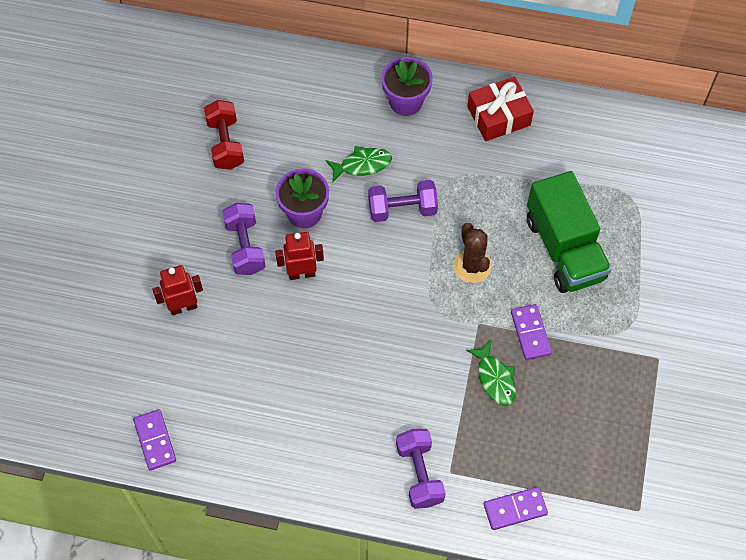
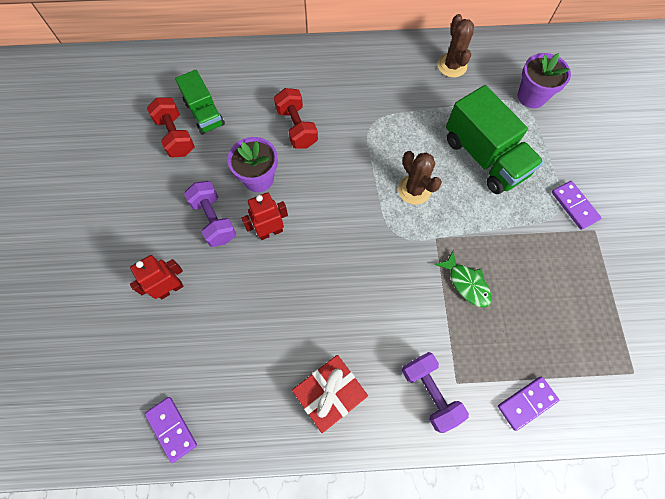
camera: 15 degrees left, 5 degrees up
(263, 125) = (204, 113): none -> green truck
(362, 165) = (297, 127): green fish -> red dumbbell
(402, 209) = (341, 156): purple dumbbell -> none
(406, 102) = (317, 70): purple flower pot -> purple flower pot (531, 96)
(498, 116) = (395, 65): red gift -> red gift (330, 394)
(530, 333) = (482, 235): purple domino -> purple domino (574, 206)
(565, 132) = (452, 66): none -> brown cactus

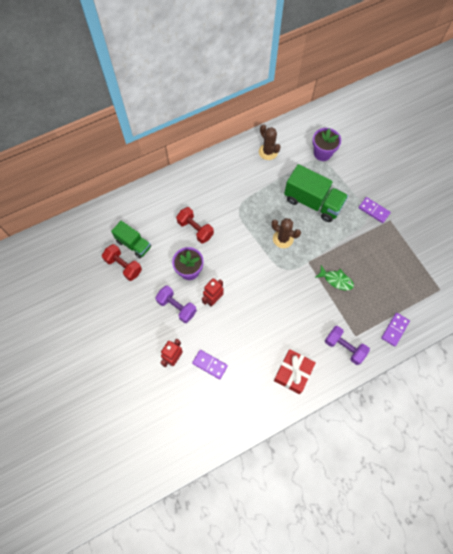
camera: 25 degrees left, 0 degrees up
(172, 429) = (218, 431): purple domino -> purple domino (210, 364)

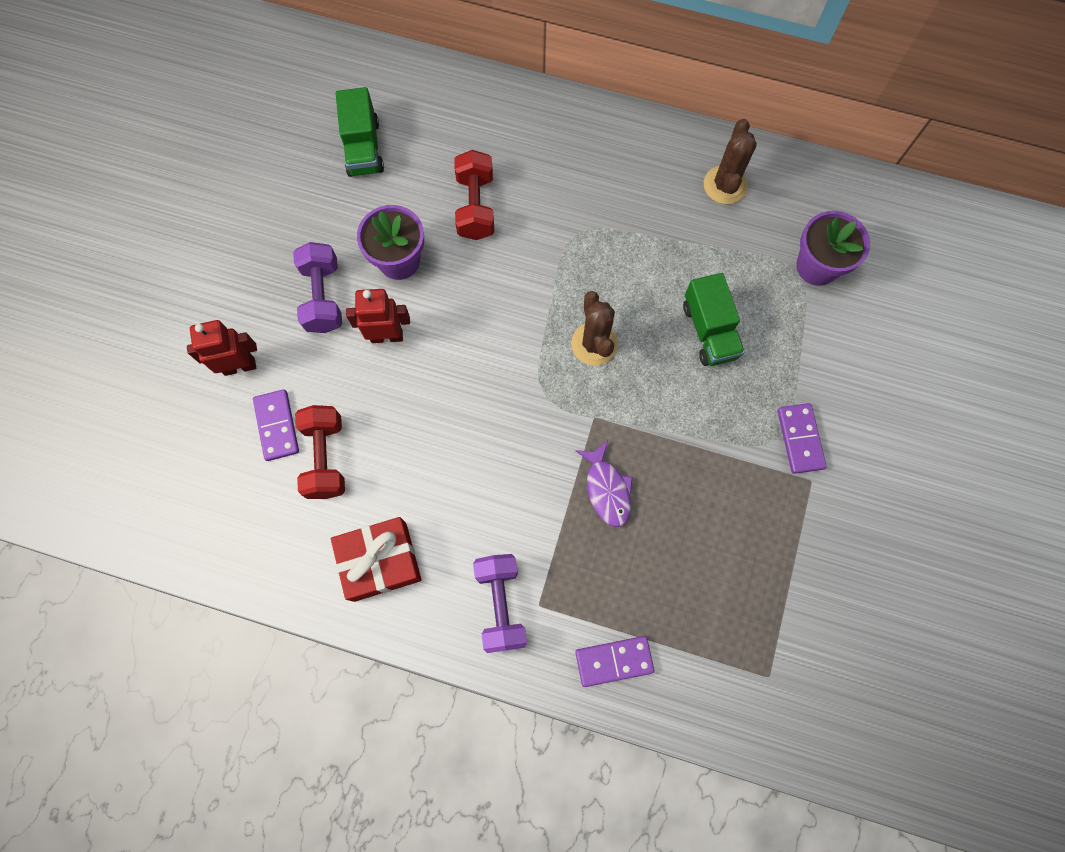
camera: 45 degrees right, 5 degrees up
(123, 266) = (315, 167): red dumbbell -> red dumbbell (325, 457)
(313, 202) = (709, 331): green truck -> green truck, size x0.62
(336, 280) = (607, 489): green fish -> purple fish

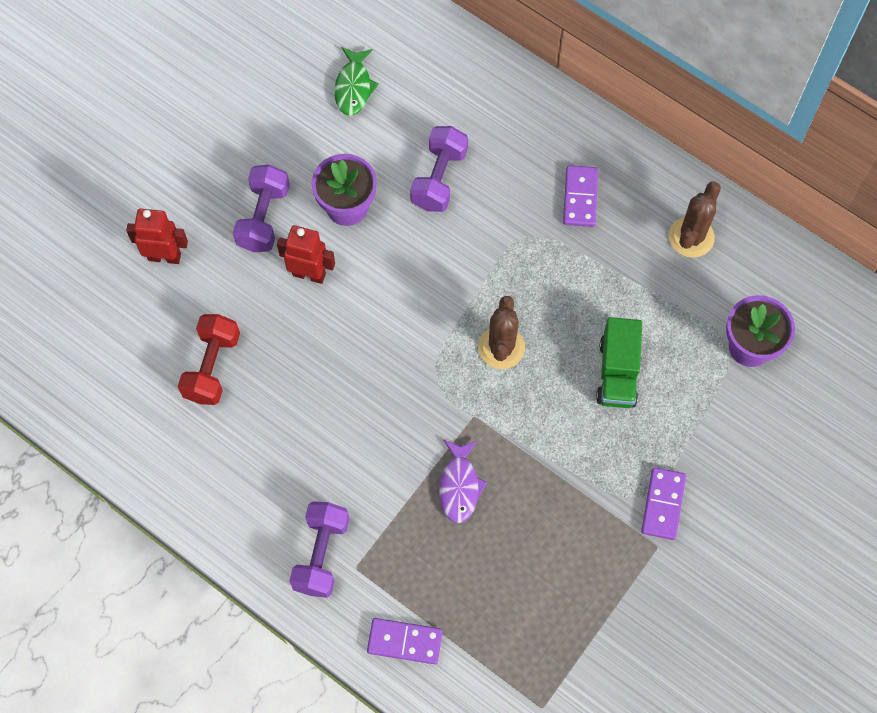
camera: 20 degrees right, 5 degrees down
(277, 426) = (179, 323): purple domino -> purple domino (580, 197)
(363, 148) = (353, 87): green truck -> green fish
(380, 561) = (227, 477): red gift -> none
(475, 206) = (439, 178): red dumbbell -> purple dumbbell

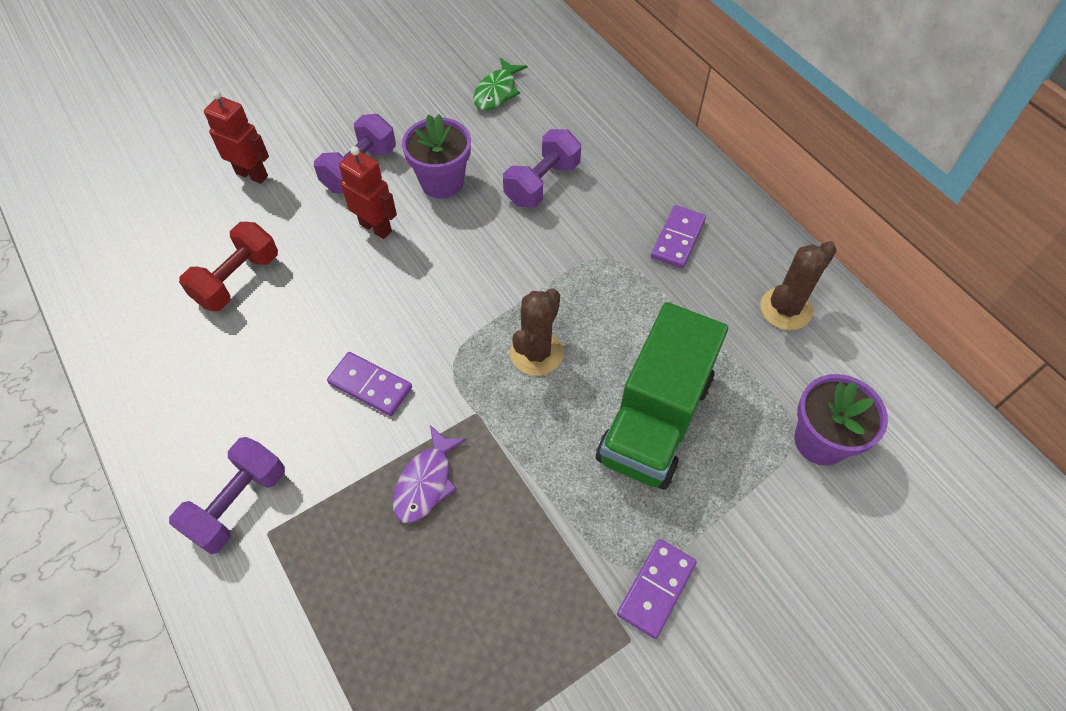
camera: 20 degrees right, 10 degrees down
(405, 641) = (275, 643): purple domino -> purple domino (370, 385)
(617, 372) = (655, 419): green truck -> green truck, size x1.61

